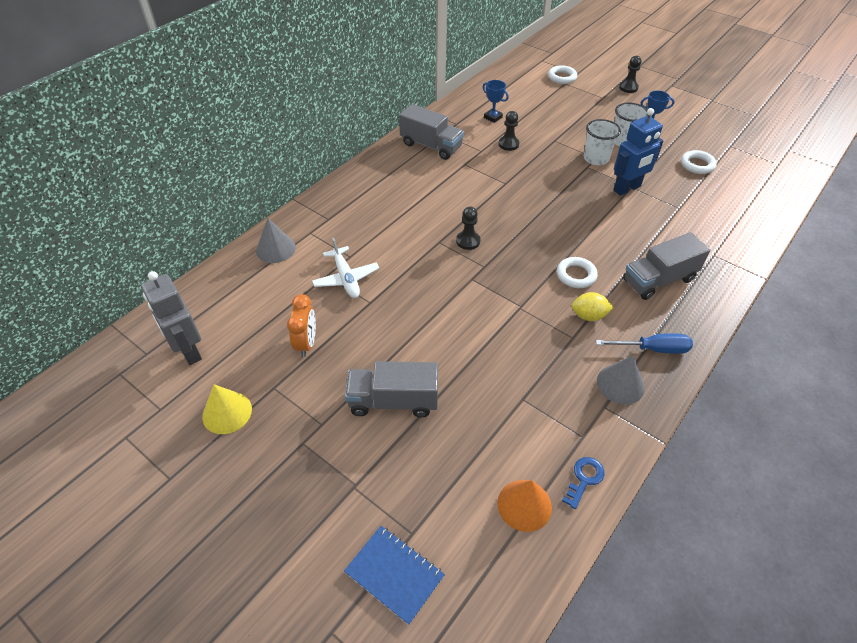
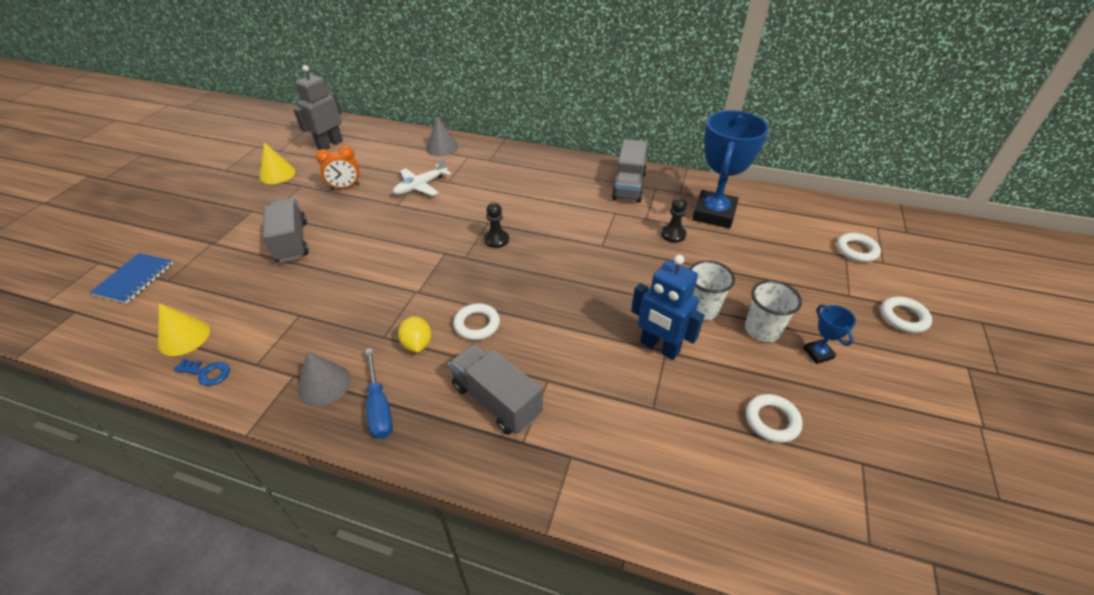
camera: 70 degrees right, 5 degrees down
(493, 117) = (714, 214): blue trophy -> blue trophy, size x2.30
(524, 505) = (184, 337): orange cone -> yellow cone
(628, 88) = (903, 317): black pawn -> white ring

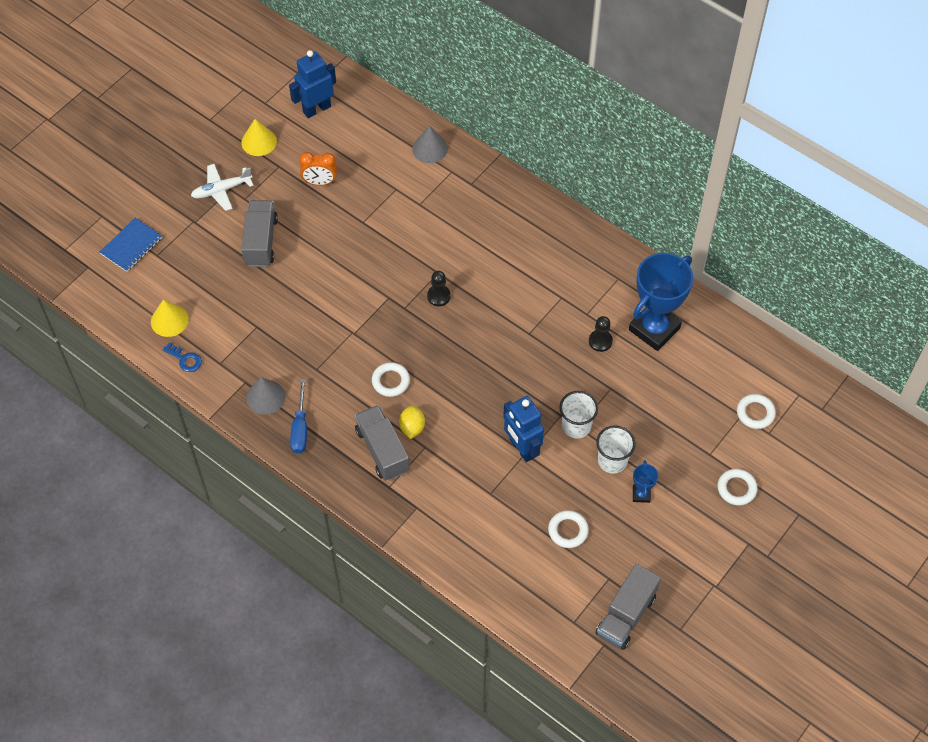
camera: 20 degrees right, 15 degrees up
(330, 145) = (316, 109): grey robot -> blue robot
(417, 344) = (340, 384): yellow lemon -> yellow lemon (412, 427)
(420, 186) = (391, 203): white plane -> white plane (221, 190)
(628, 186) = (593, 266): grey truck -> grey truck (626, 615)

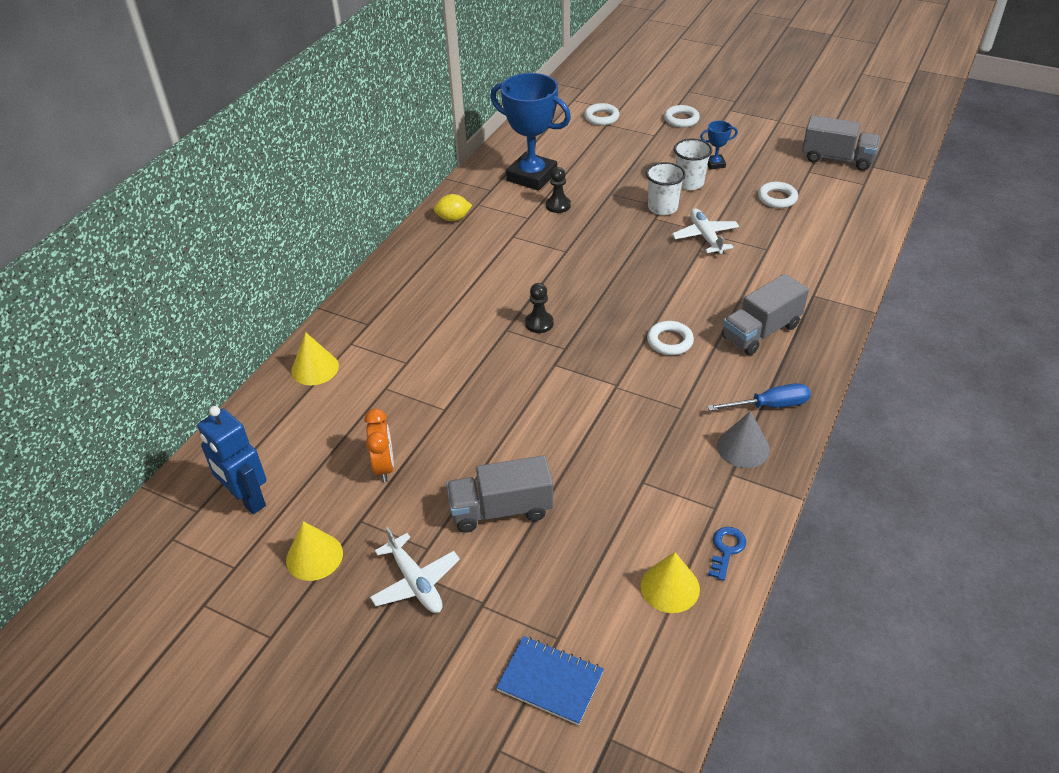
camera: 100 degrees left, 15 degrees down
(412, 427) = (720, 314): yellow lemon -> yellow lemon (453, 218)
(430, 148) = (315, 368): grey cone -> yellow cone
(522, 448) = (705, 236): blue robot -> white plane

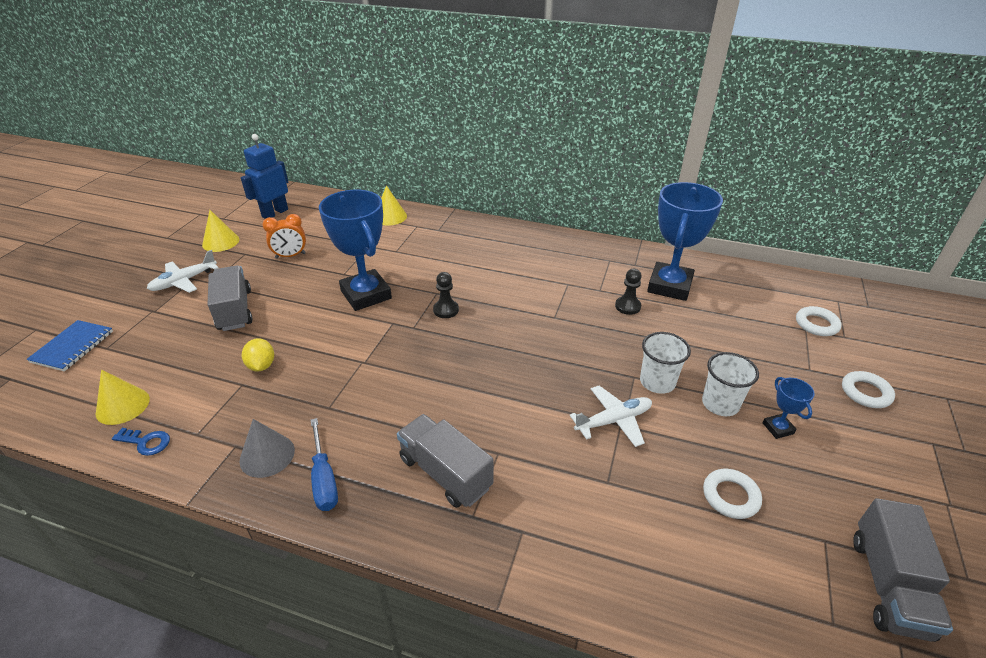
camera: 80 degrees right, 5 degrees down
(453, 218) = (582, 250): yellow lemon -> yellow lemon (261, 366)
(496, 387) = (366, 295): none -> blue trophy
(670, 341) = (425, 396): white ring -> none

